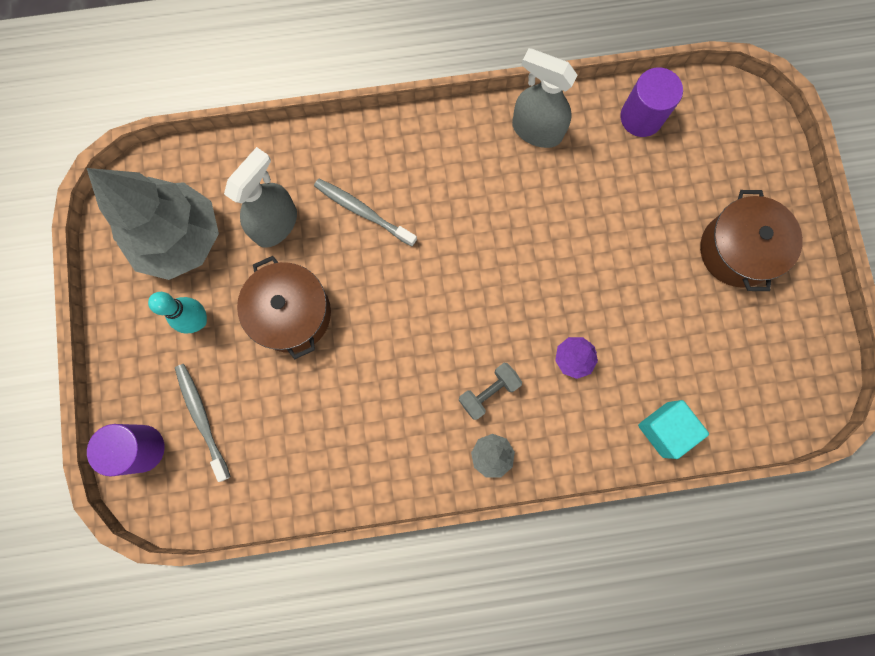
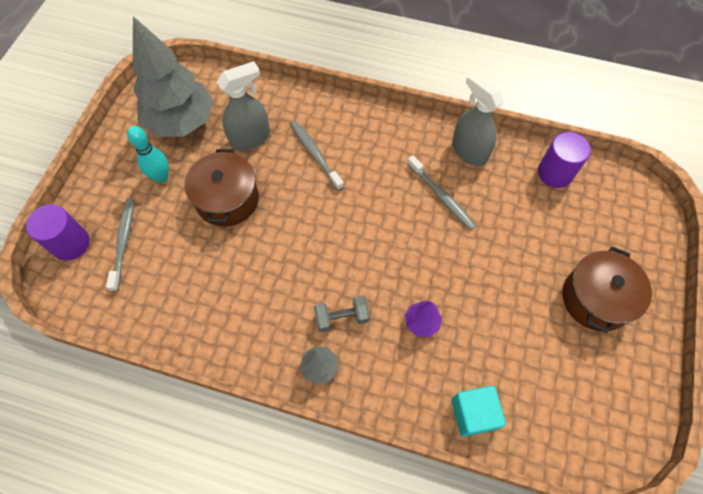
camera: 25 degrees right, 15 degrees down
(530, 202) = (441, 197): none -> grey toothbrush

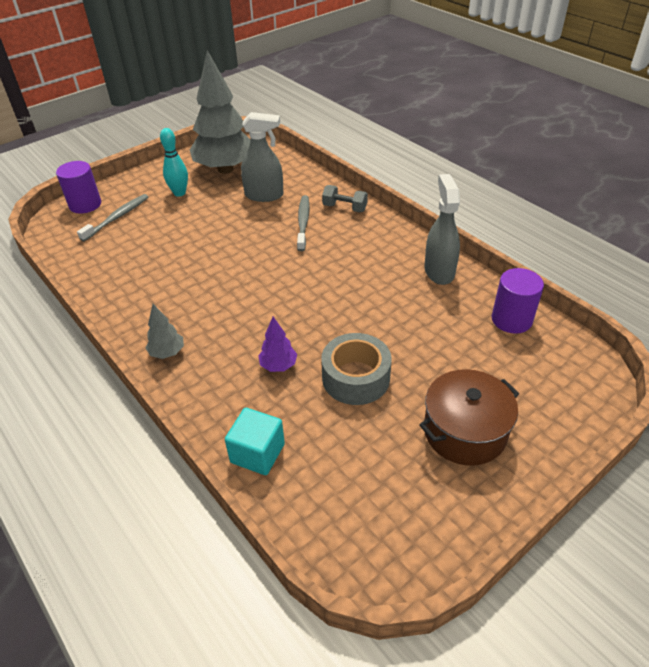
camera: 35 degrees right, 20 degrees down
(227, 199) = (210, 223): brown pot -> none
(342, 318) = (217, 330): grey dumbbell -> grey dumbbell (344, 208)
(441, 197) = (382, 291): grey toothbrush -> none
(488, 297) = (355, 378): none -> grey tape

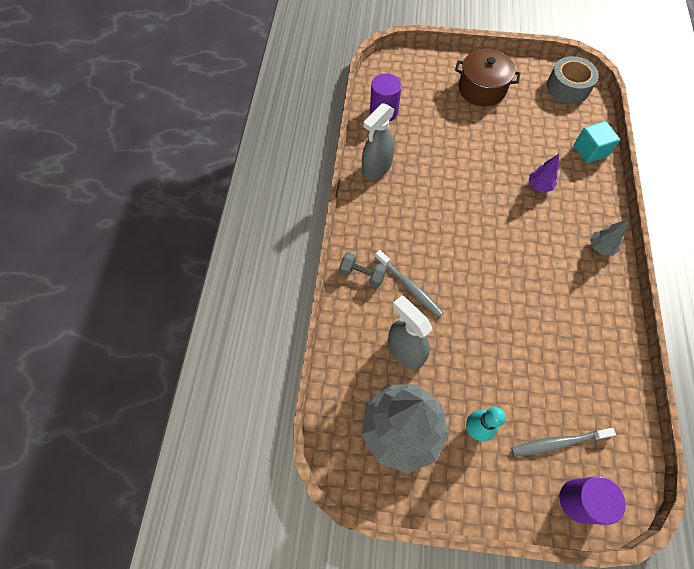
camera: 135 degrees left, 20 degrees up
(303, 222) = (409, 287): grey toothbrush -> grey toothbrush turned 90 degrees counterclockwise
(344, 208) = (362, 274): grey dumbbell -> grey dumbbell turned 45 degrees counterclockwise
(355, 378) = (504, 147): grey tape -> grey tape (568, 87)

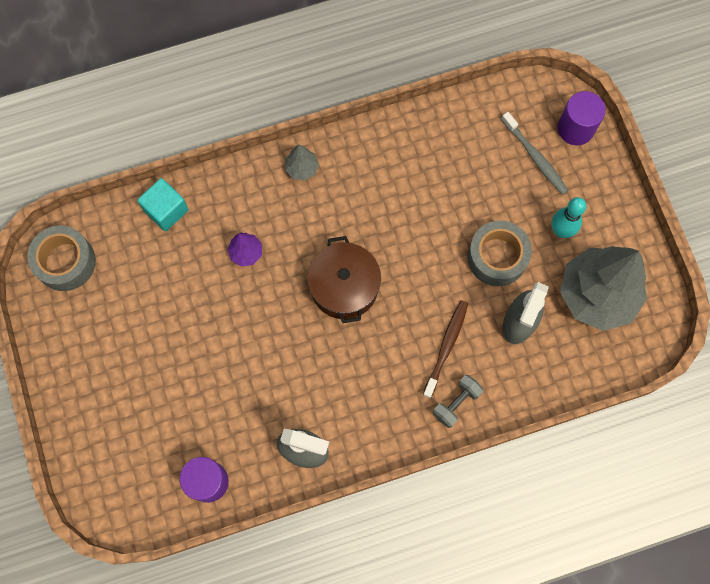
camera: 115 degrees left, 10 degrees up
(362, 274) = (456, 403): grey dumbbell -> grey dumbbell turned 45 degrees clockwise
(409, 287) = (446, 347): grey toothbrush -> brown toothbrush
(470, 360) = (497, 257): none -> grey tape
(482, 89) = (113, 369): brown pot -> brown pot (344, 287)

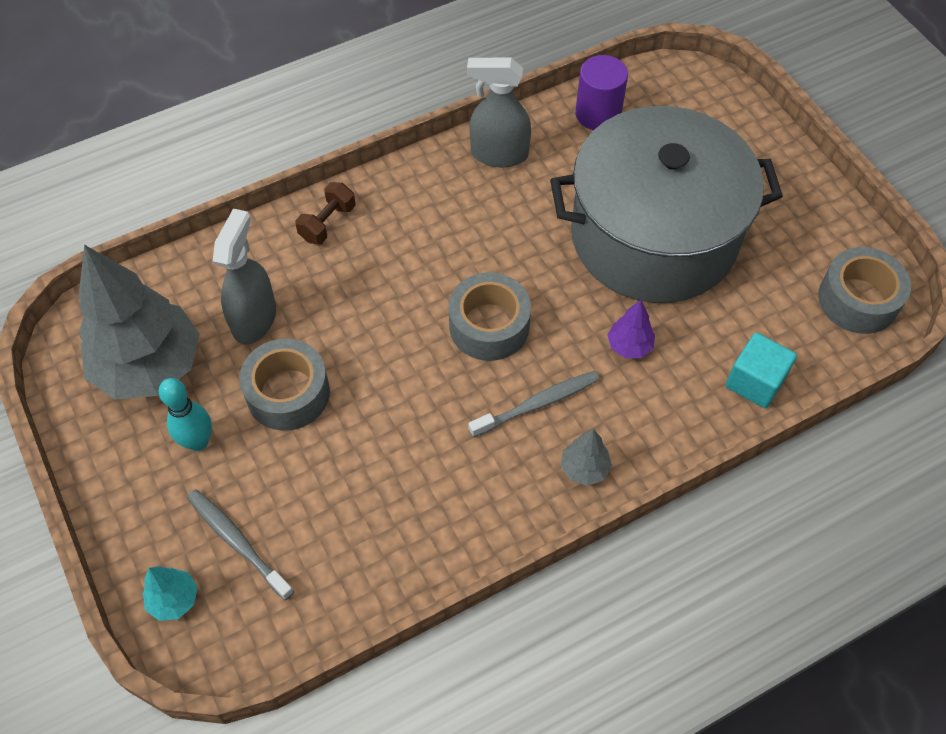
camera: 170 degrees right, 15 degrees down
(199, 345) = (654, 236): none -> grey pot
(322, 219) = (537, 404): none -> grey toothbrush
(344, 287) = (489, 326): brown pot -> grey tape
(446, 347) = (346, 278): brown toothbrush -> none
(456, 403) = (327, 223): grey dumbbell -> brown dumbbell
(575, 128) = (174, 599): purple cylinder -> turquoise tree

